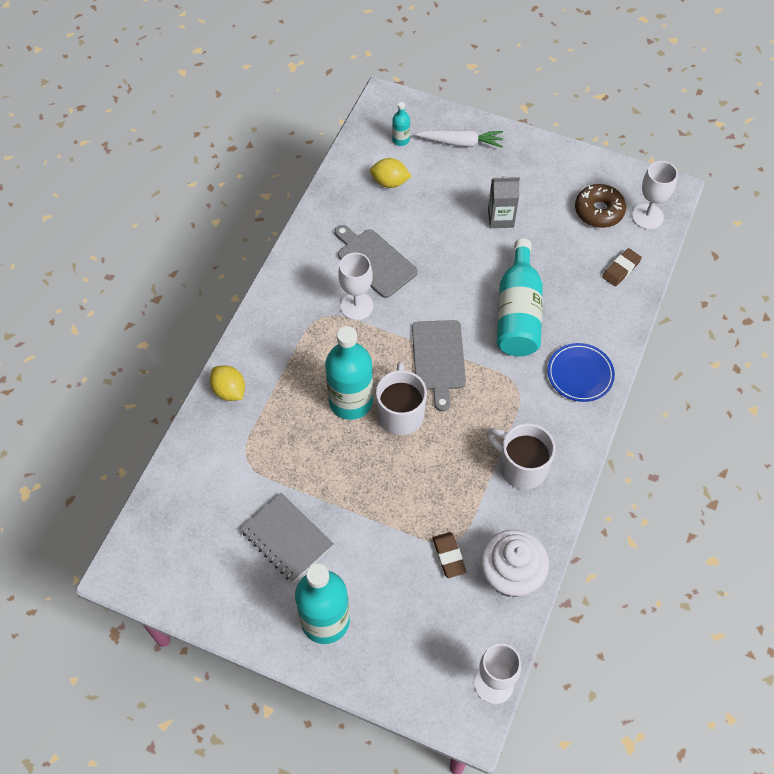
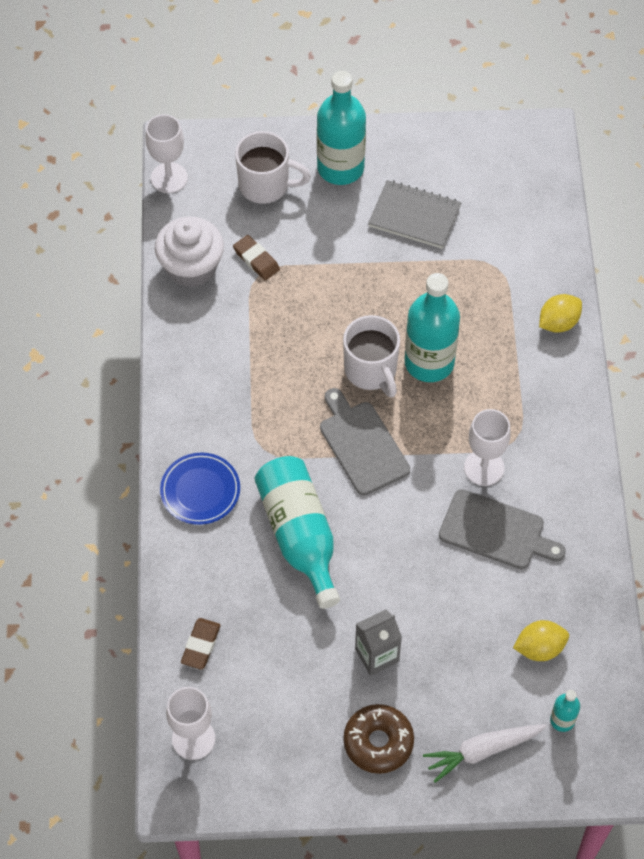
camera: 155 degrees right, 0 degrees up
(229, 391) = (558, 323): yellow lemon -> yellow lemon turned 60 degrees counterclockwise
(521, 467) = (223, 367): white mug -> white mug (266, 185)
(599, 211) = (258, 720): brown donut -> brown donut (378, 742)

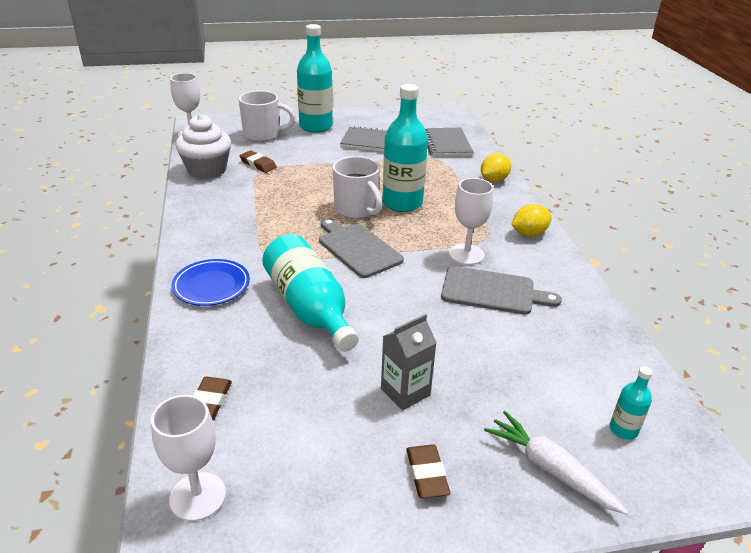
camera: 10 degrees left, 25 degrees down
(378, 742) = (426, 474): brown donut -> brown eraser
(483, 751) = (550, 469): white carrot -> white carrot turned 75 degrees clockwise
(516, 229) = (446, 144): none -> grey notebook
(539, 648) = (570, 370): yellow lemon -> yellow lemon (529, 233)

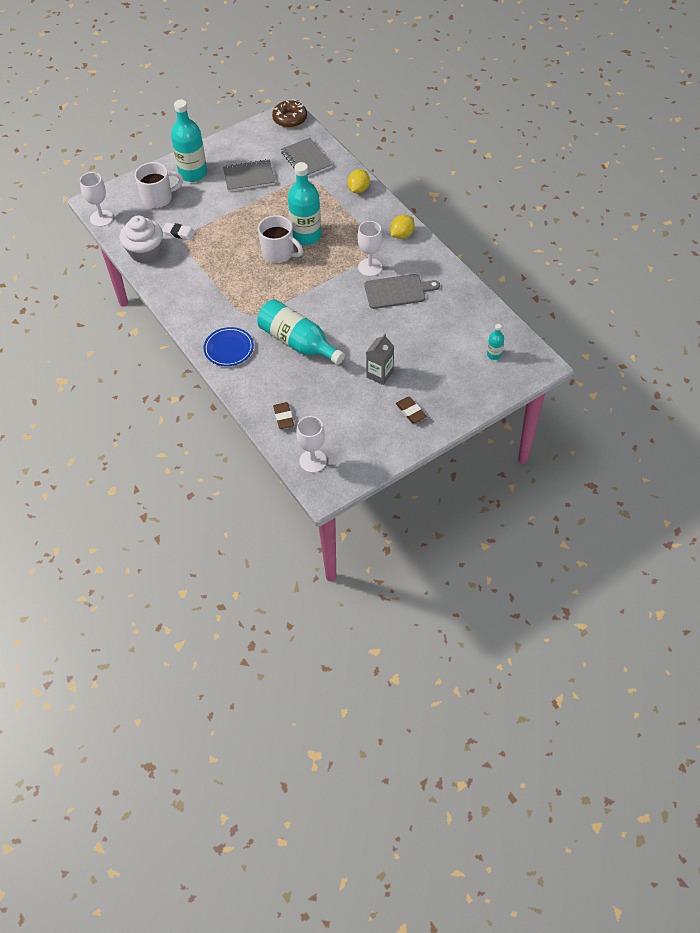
camera: 20 degrees left, 20 degrees up
(258, 164) = (179, 233): brown eraser -> white eraser
(358, 248) = (299, 287): grey cutting board -> none
(448, 113) = (290, 119): none -> brown donut
(550, 469) = (466, 388): white carrot -> none

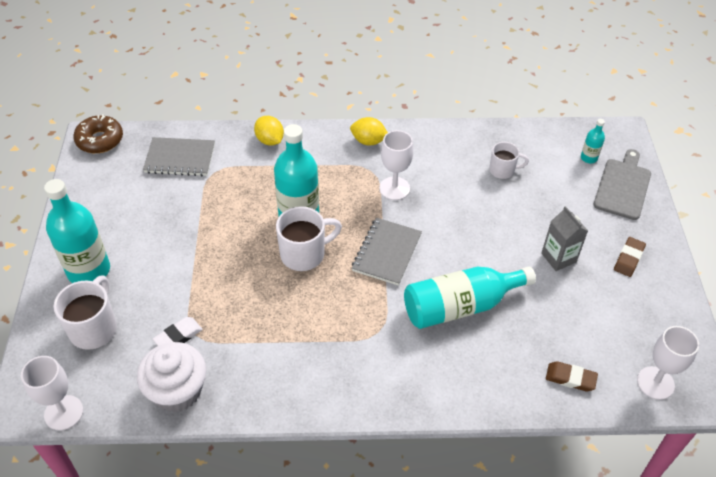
camera: 60 degrees left, 5 degrees down
(229, 349) = (421, 380): blue plate -> none
(249, 177) = (153, 221): grey notebook -> grey notebook (386, 252)
(397, 291) = (447, 184): grey cutting board -> grey cutting board (623, 187)
(402, 235) = (368, 141): yellow lemon -> yellow lemon turned 60 degrees counterclockwise
(411, 412) = (628, 259): brown eraser -> brown eraser turned 60 degrees counterclockwise
(437, 313) = (503, 170): none -> white mug

